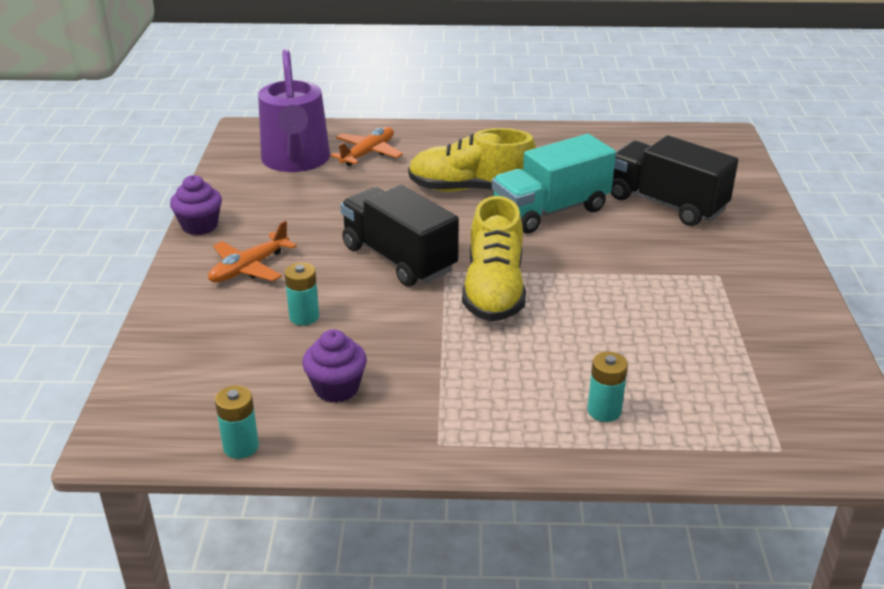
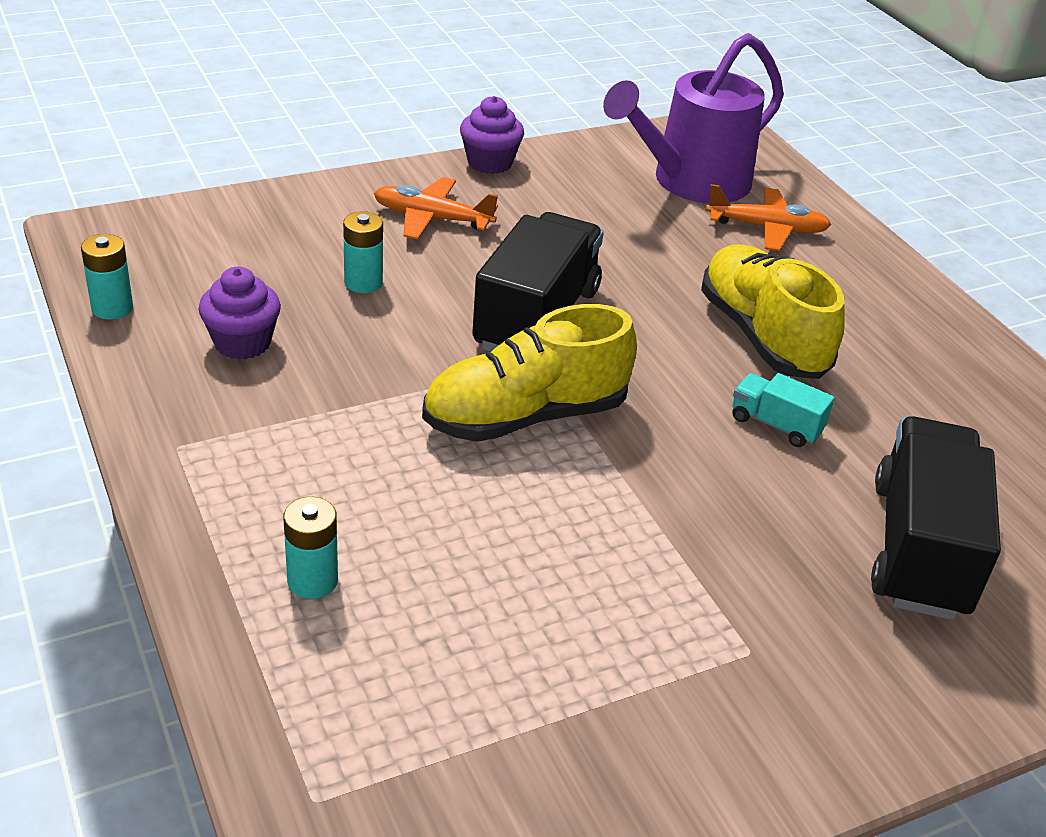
camera: 60 degrees right, 5 degrees up
(550, 211) = (776, 425): turquoise truck -> turquoise truck, size x0.47

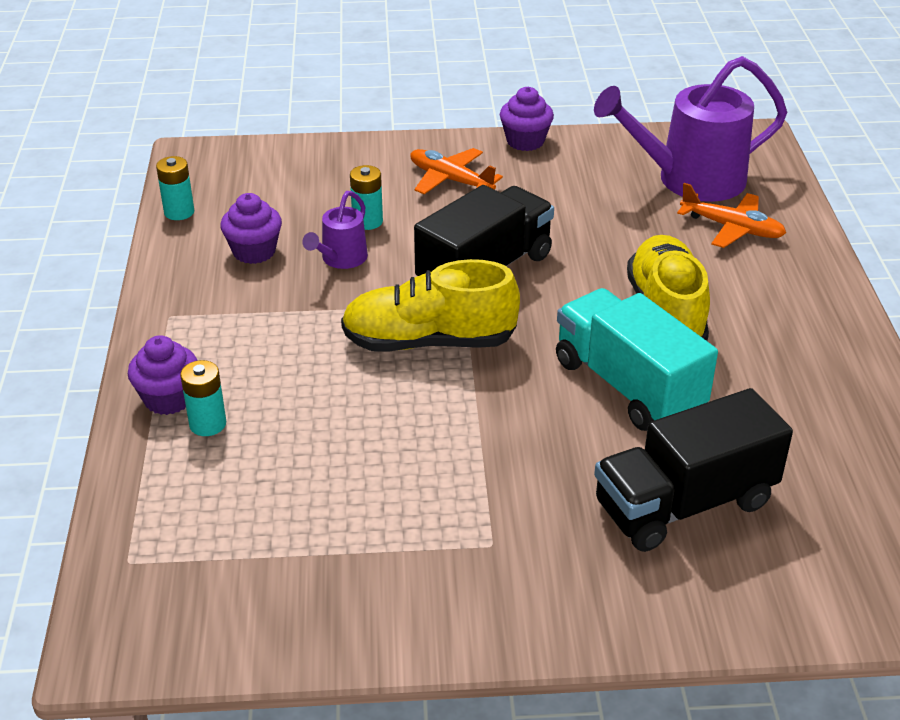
camera: 25 degrees right, 0 degrees up
(240, 558) = (168, 399): none -> purple cupcake
(358, 334) = (340, 259): none -> purple watering can
(776, 425) = (628, 386): turquoise truck -> turquoise truck, size x2.12
(919, 549) = (684, 504): black truck -> black truck turned 150 degrees counterclockwise

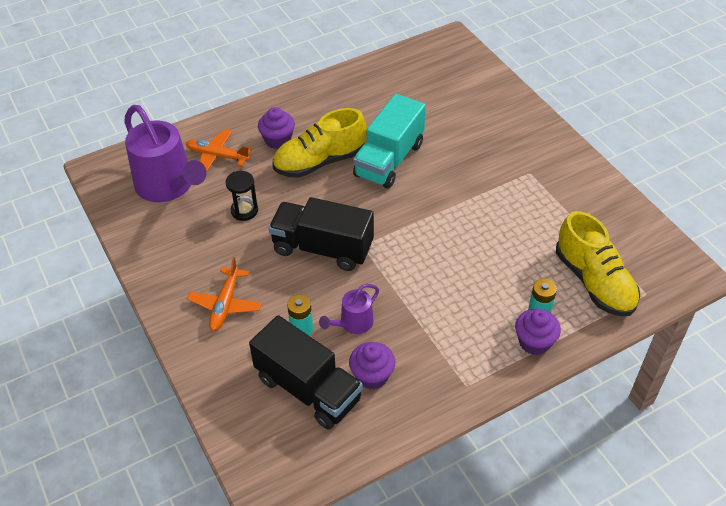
camera: 115 degrees left, 10 degrees up
(179, 212) = (351, 451): turquoise battery -> none
(340, 259) = (353, 323): purple watering can -> purple watering can turned 135 degrees clockwise
(429, 342) = (406, 248): yellow shoe -> yellow shoe (594, 282)
(525, 141) = (152, 282): purple cupcake -> purple cupcake (278, 140)
(602, 226) = (244, 211): none -> black hourglass
(684, 504) = (457, 122): black truck -> black truck (308, 389)
(732, 228) = (217, 156): orange plane -> orange plane turned 75 degrees counterclockwise

